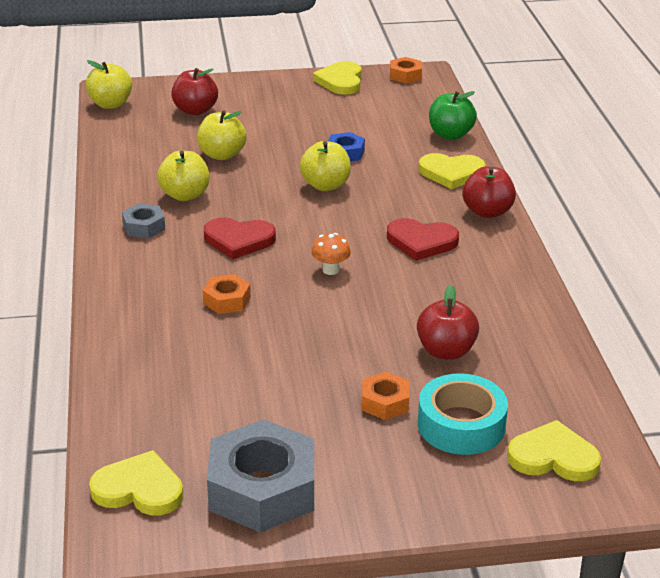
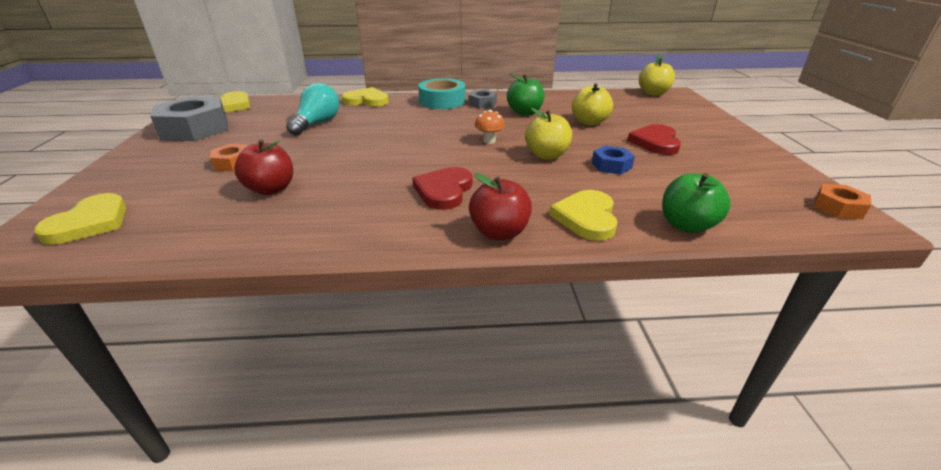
camera: 95 degrees right, 0 degrees up
(185, 195) = (524, 112): yellow apple -> green apple
(195, 110) = (661, 115): red apple -> none
(227, 300) = (387, 122): orange nut -> none
(232, 363) = (317, 123): none -> turquoise light bulb
(238, 240) = (461, 126): red heart -> red heart (655, 142)
(330, 270) = (411, 153): orange mushroom -> orange mushroom (489, 141)
(340, 81) = (778, 170): yellow heart -> yellow heart (366, 100)
(461, 425) = (176, 188): turquoise tape -> turquoise tape (442, 101)

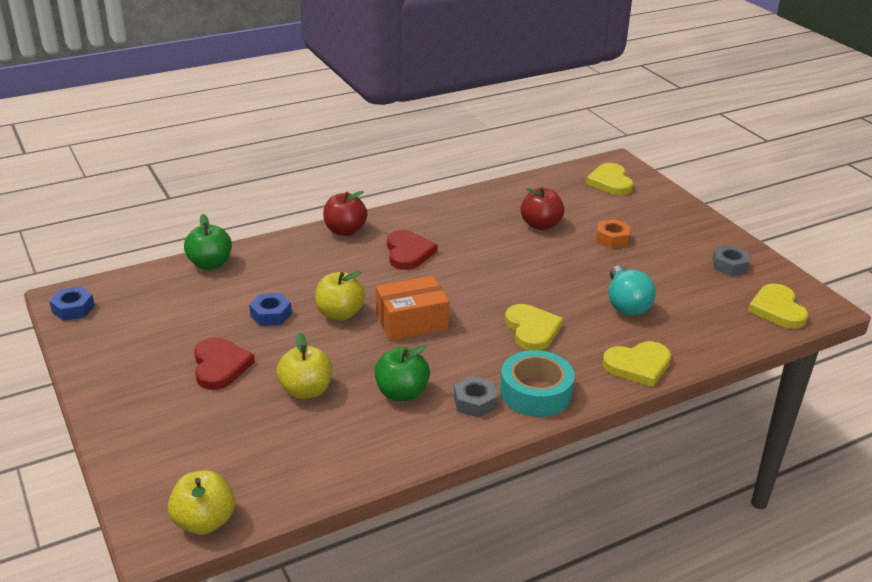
camera: 155 degrees right, 0 degrees up
(195, 129) = (729, 265): grey nut -> grey nut, size x0.49
(489, 141) = (412, 322): orange mushroom -> orange box
(586, 218) = (286, 254): yellow heart -> yellow heart (532, 330)
(838, 208) = (73, 309): orange nut -> blue nut

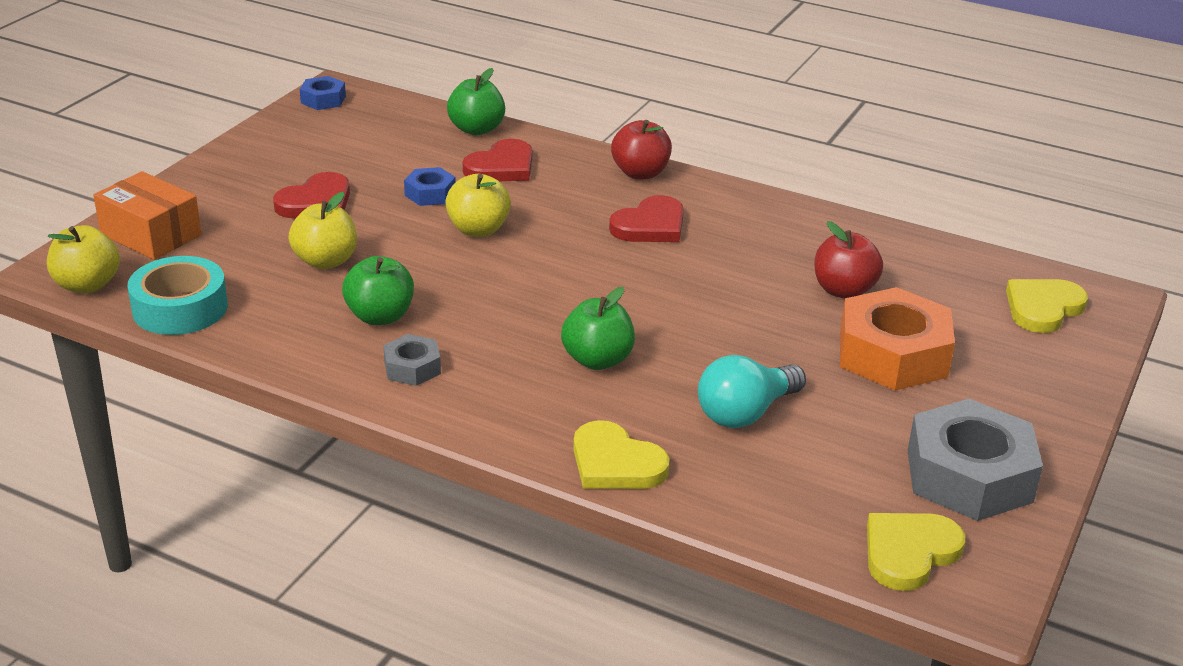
camera: 55 degrees right, 0 degrees up
(272, 274) = (501, 167): none -> red heart
(412, 322) = (516, 276): orange box -> orange box (151, 235)
(532, 330) = (597, 360): yellow heart -> green apple
(535, 392) = (474, 403): turquoise tape -> turquoise tape (180, 308)
(612, 238) = (892, 354): orange nut -> orange nut, size x2.05
(729, 265) = (969, 476): grey nut -> grey nut, size x2.05

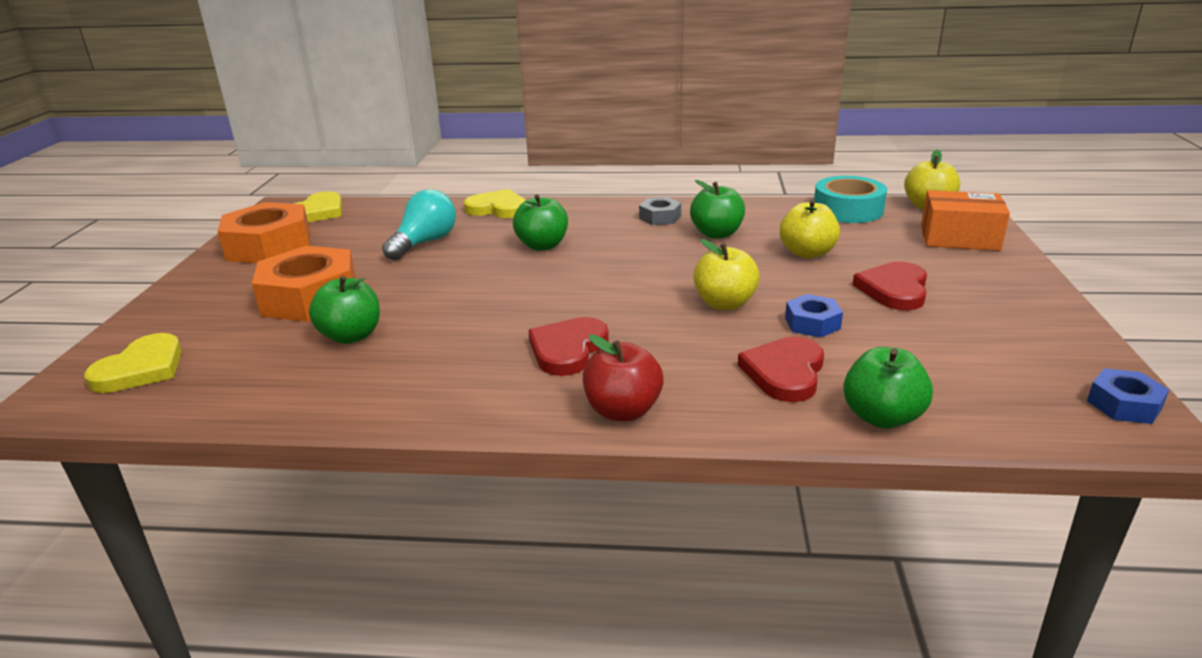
camera: 160 degrees right, 5 degrees down
(844, 290) = (351, 336): red apple -> green apple
(969, 476) = (269, 246): grey nut -> orange nut

